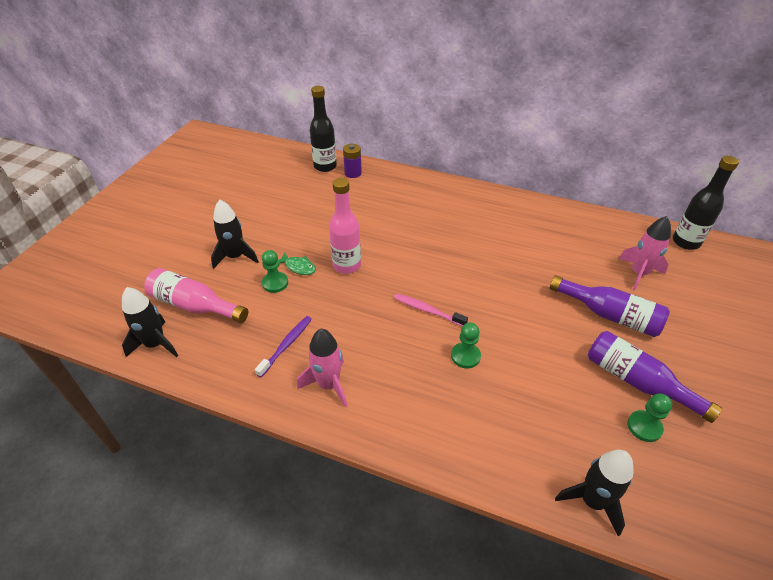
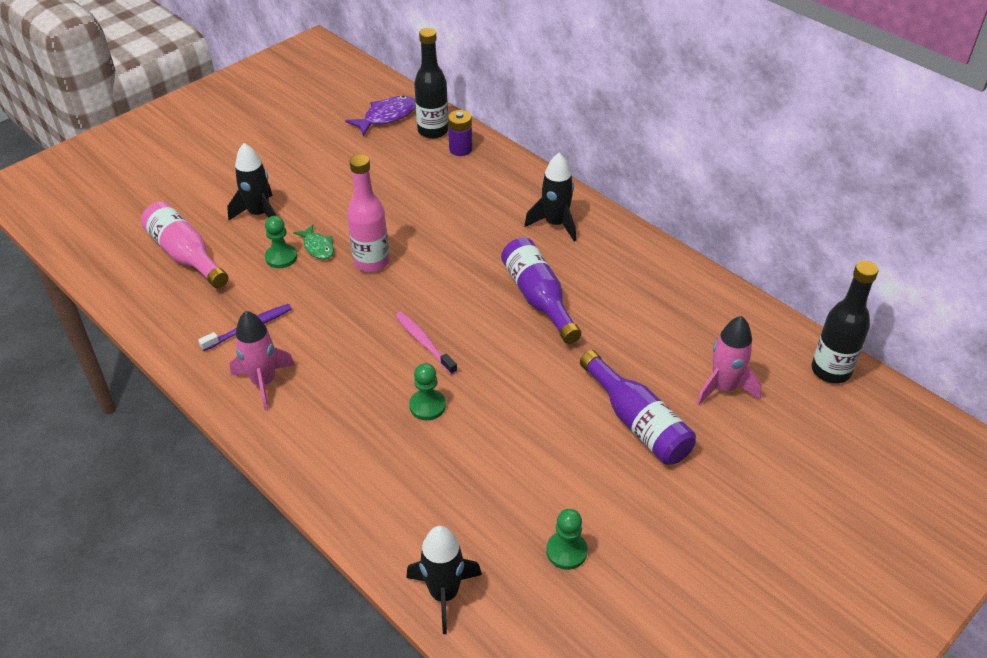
camera: 25 degrees right, 0 degrees up
(156, 344) = (126, 283): black rocket -> black rocket (555, 224)
(286, 165) = (387, 117): none -> purple fish
(637, 382) = (602, 505): purple bottle -> purple bottle (538, 298)

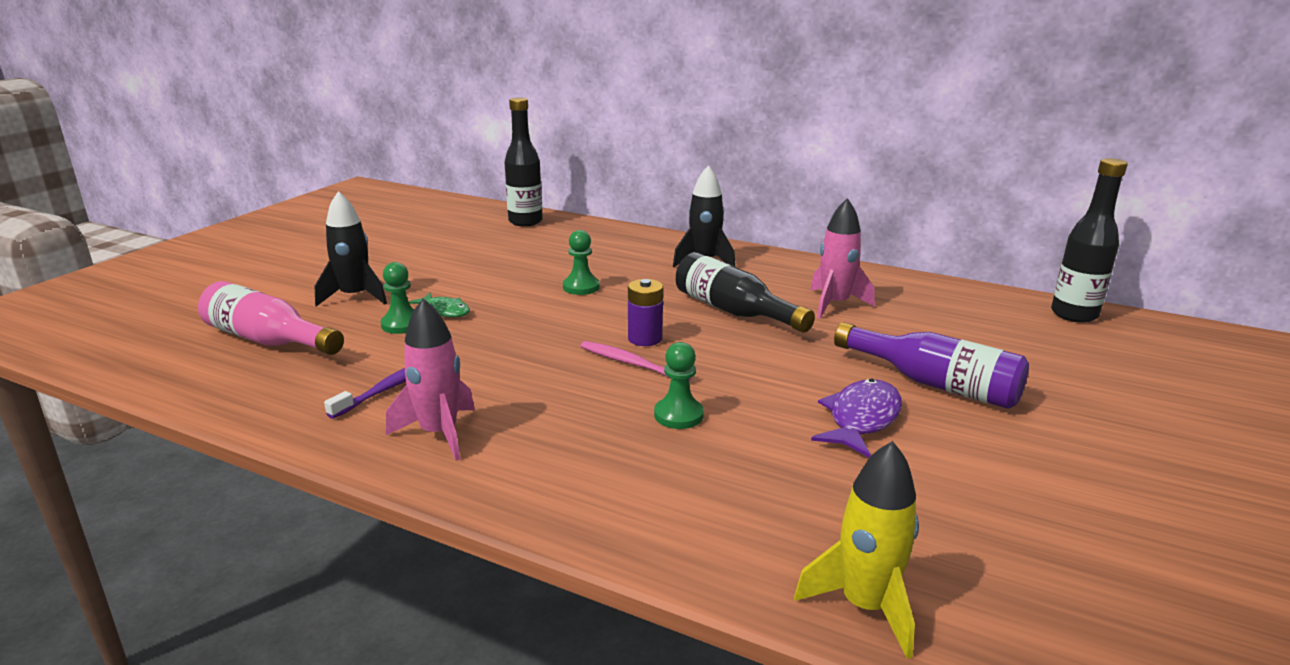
camera: 20 degrees left, 20 degrees down
(371, 262) = (520, 313): pink bottle -> none
(387, 117) = (468, 219): purple fish -> purple fish (861, 419)
(444, 594) = (865, 606): black rocket -> yellow rocket
(460, 149) = (564, 229): purple battery -> purple battery (645, 339)
(538, 298) = (733, 311): purple bottle -> black bottle
(566, 551) = (978, 516): green pawn -> green pawn (581, 287)
(723, 388) = (990, 343): pink rocket -> pink rocket (834, 304)

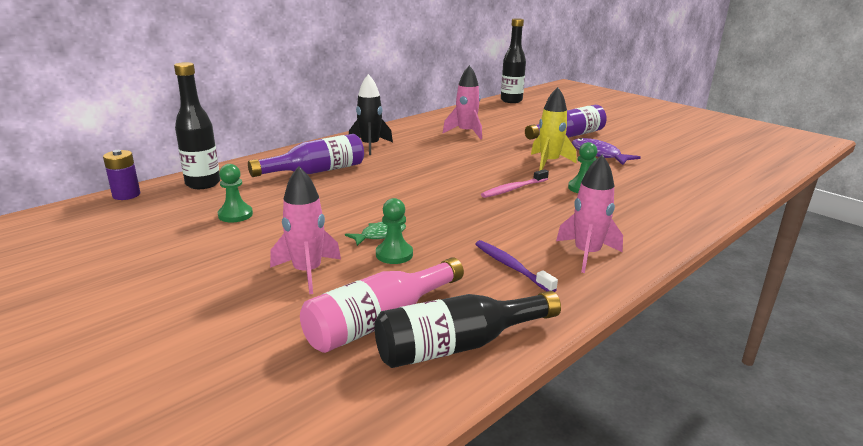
camera: 70 degrees left, 0 degrees up
(355, 297) = (307, 272): black rocket -> pink rocket
(581, 287) = (379, 185): green pawn -> green pawn (235, 215)
(595, 253) = (316, 171): none -> purple bottle
(645, 339) = (480, 180): purple battery -> purple battery (126, 195)
(733, 311) = (457, 154): black bottle -> black bottle (458, 345)
(865, 606) = (743, 184): yellow rocket -> yellow rocket (549, 162)

